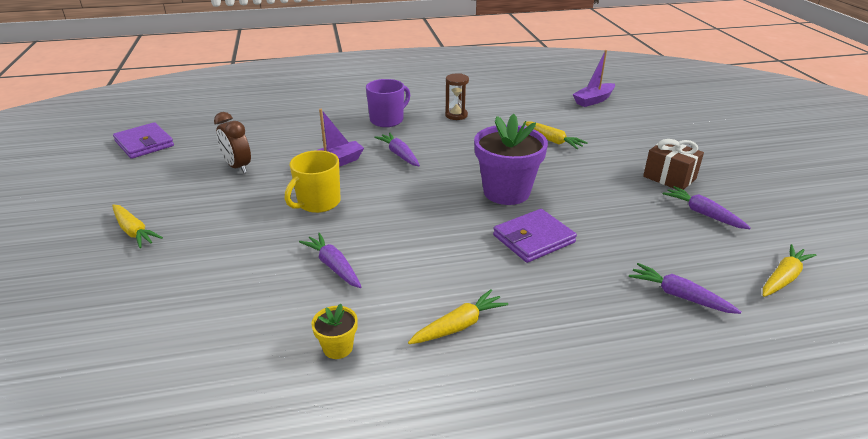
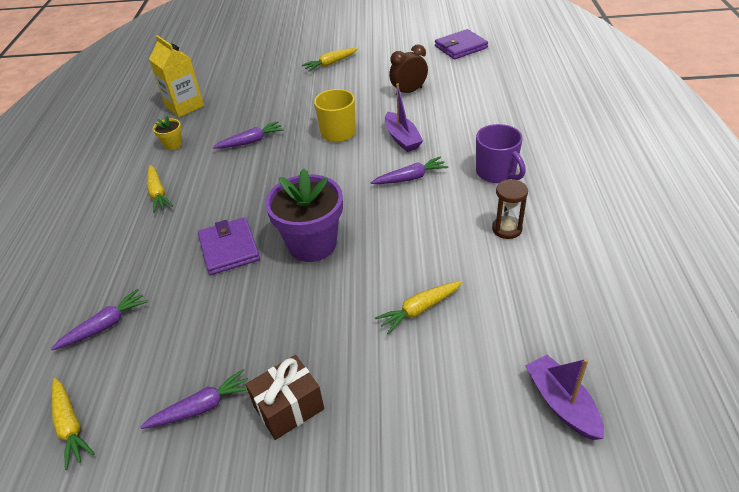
camera: 105 degrees right, 10 degrees up
(214, 370) = (184, 106): none -> yellow carton

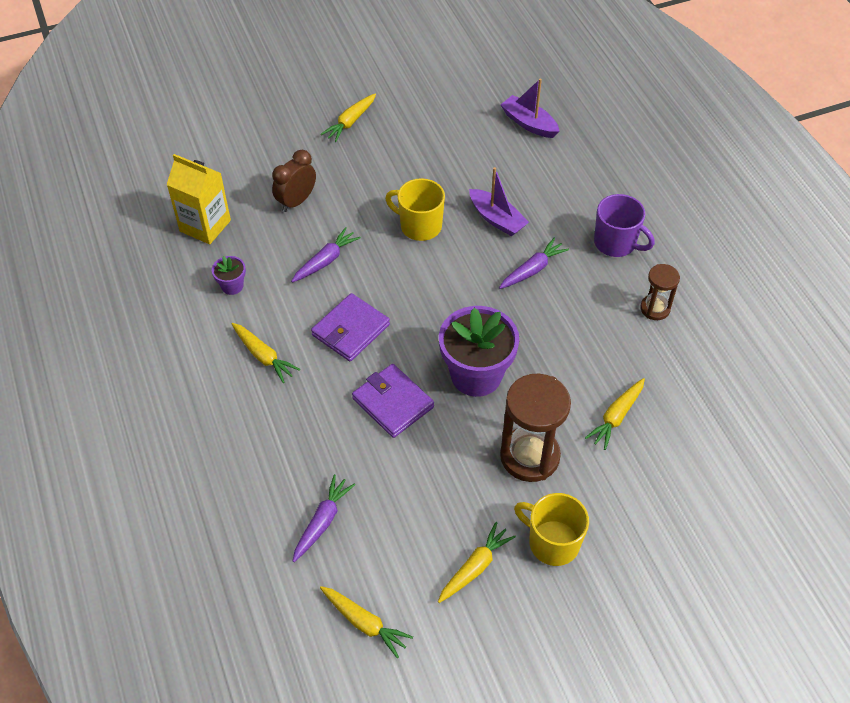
camera: 25 degrees left, 10 degrees up
(173, 144) = (232, 286): yellow flower pot -> purple flower pot
(201, 407) = (475, 567): purple carrot -> yellow carrot
(289, 407) = (552, 542): brown gift -> yellow mug
(316, 322) = (529, 456): none -> brown hourglass
(409, 91) = (469, 149): brown clock -> brown clock (296, 201)
(460, 47) = (495, 67): purple wallet -> purple wallet (350, 330)
(561, 403) = (770, 468): purple boat -> purple boat (529, 123)

